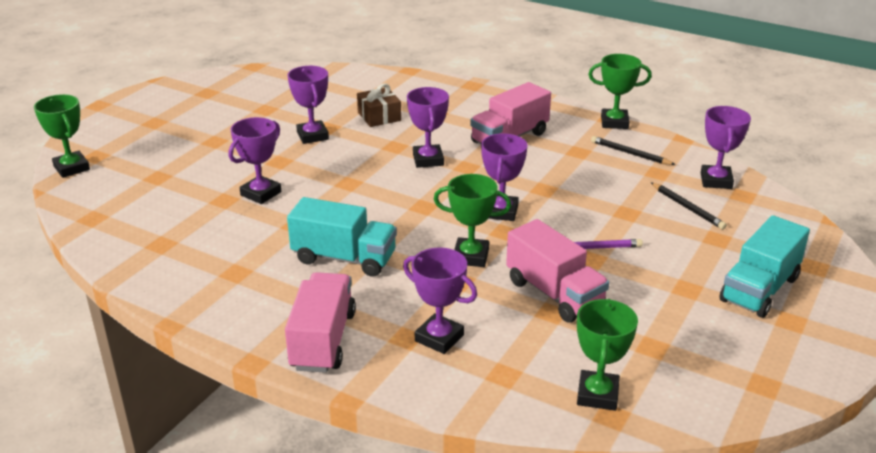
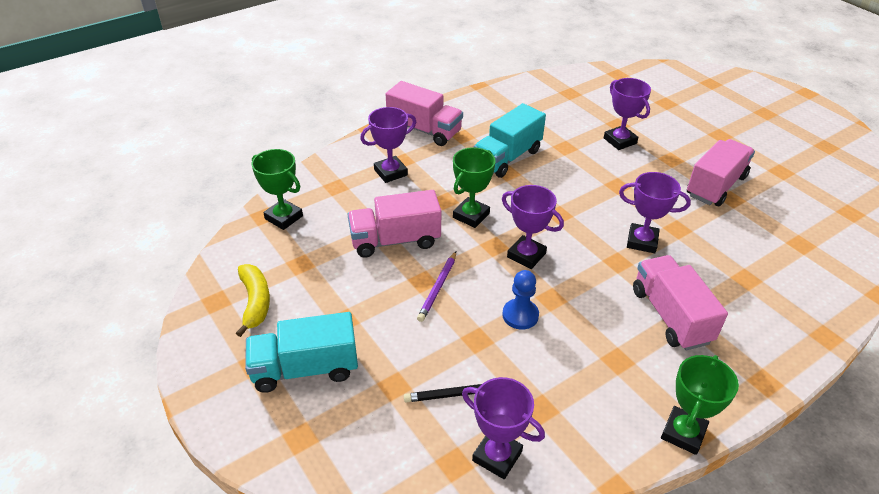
camera: 115 degrees right, 10 degrees up
(71, 168) = (694, 73): green trophy -> none
(312, 136) = (715, 186): purple trophy -> pink truck
(379, 116) = (749, 236): brown gift -> none
(578, 199) = (520, 315): none -> blue pawn
(630, 153) = (595, 406): black pencil -> none
(732, 355) = (255, 302): none -> yellow banana
(759, 289) = (305, 369): turquoise truck -> turquoise truck turned 75 degrees counterclockwise

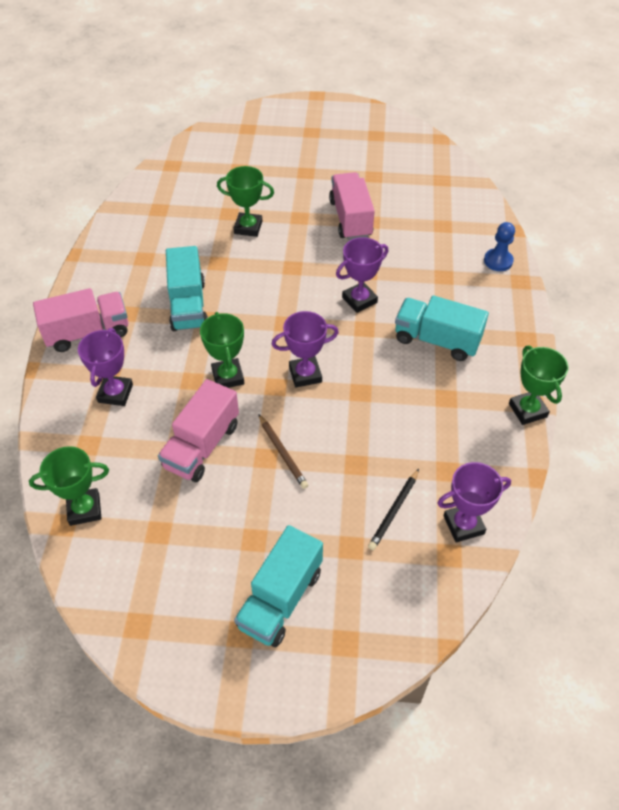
camera: 50 degrees left, 10 degrees up
(255, 302) = (170, 594): yellow banana -> none
(438, 288) = (282, 453): purple pencil -> brown pencil
(520, 315) = (358, 422): blue pawn -> blue pawn (498, 261)
(620, 141) = (248, 227): purple trophy -> green trophy
(670, 316) = (437, 340): pink truck -> turquoise truck

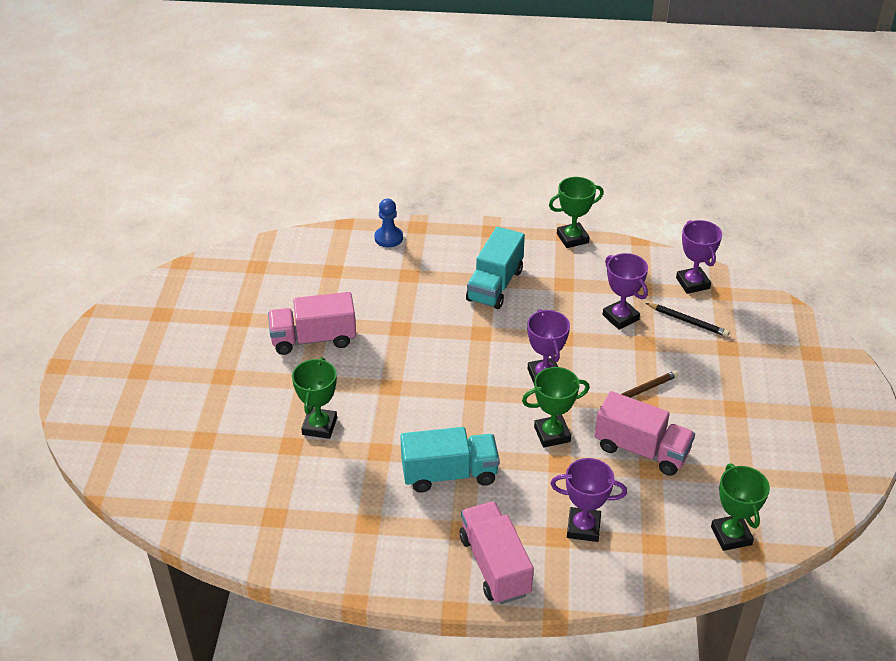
camera: 90 degrees left, 10 degrees down
(280, 598) = (785, 390): turquoise truck -> none
(359, 300) = (441, 335): purple trophy -> purple trophy (620, 317)

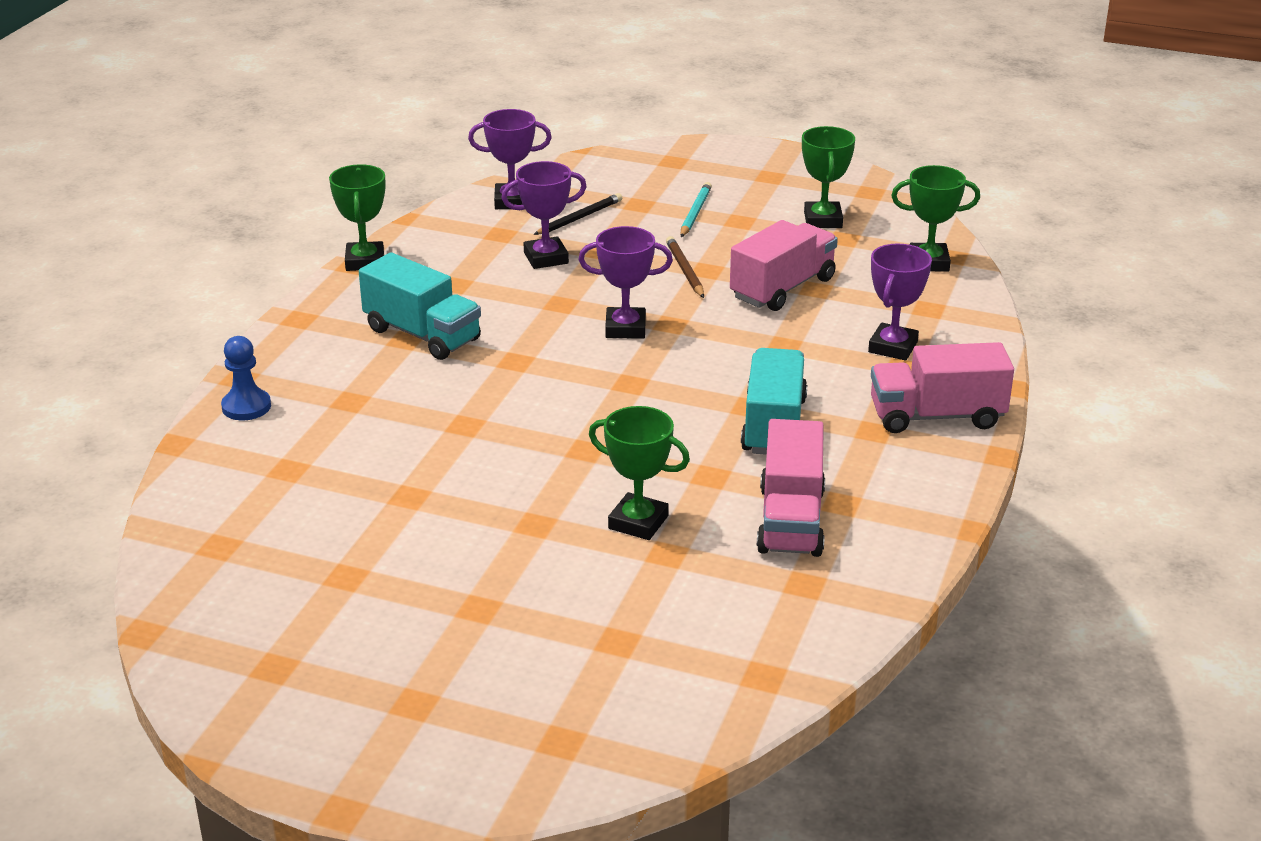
camera: 75 degrees left, 10 degrees down
(313, 339) = (442, 506): pink truck -> pink truck (790, 520)
(552, 434) = (733, 341): green trophy -> green trophy (823, 220)
(732, 381) = (695, 213): none -> turquoise pencil

